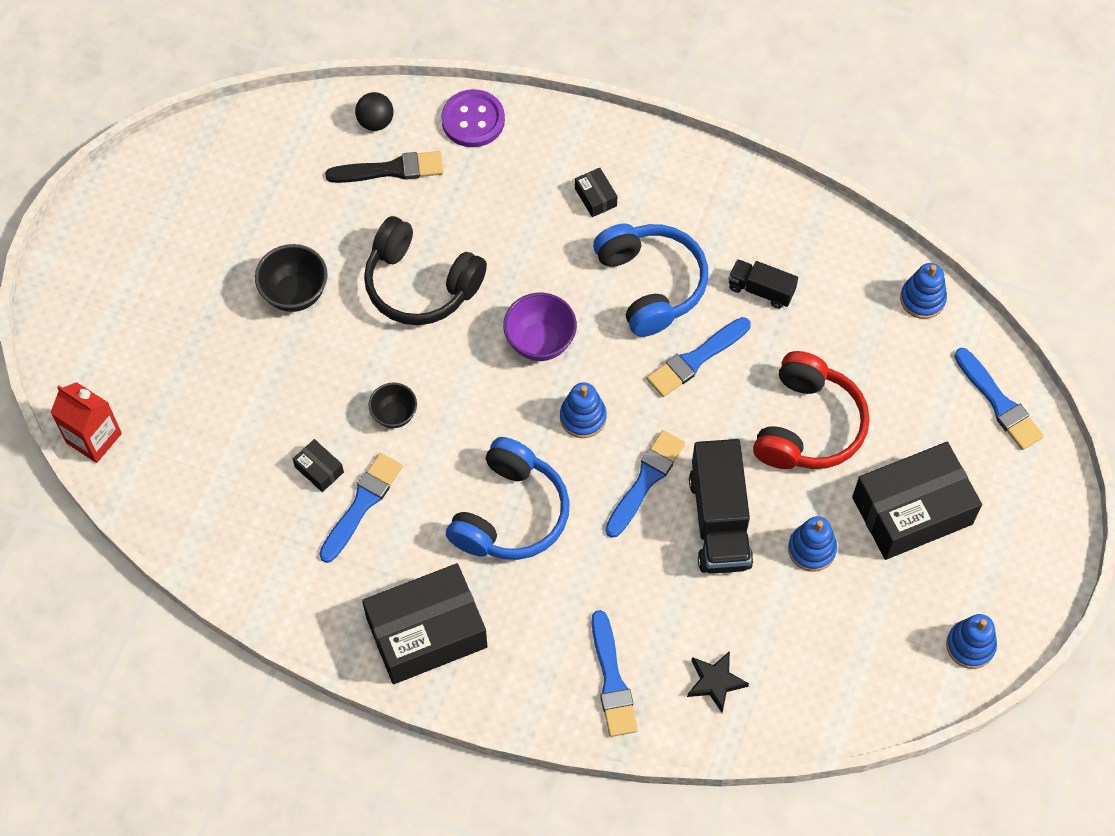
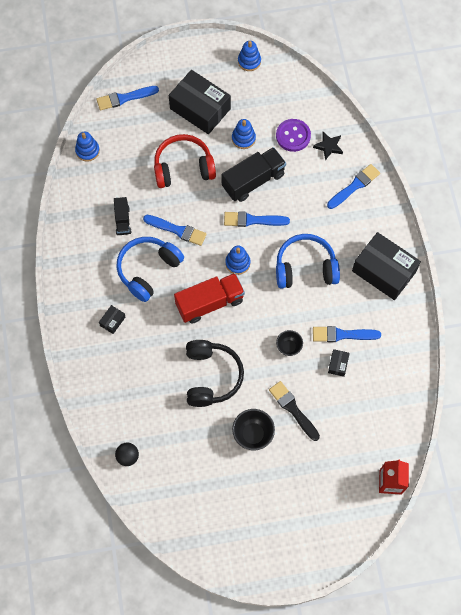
camera: 120 degrees left, 5 degrees up
(391, 170) = (153, 431): black brush -> black brush (293, 409)
(473, 120) = (99, 407): purple button -> purple button (293, 136)
(540, 342) = (210, 303): purple bowl -> red truck
(999, 402) = (125, 98): blue brush -> blue brush turned 135 degrees counterclockwise

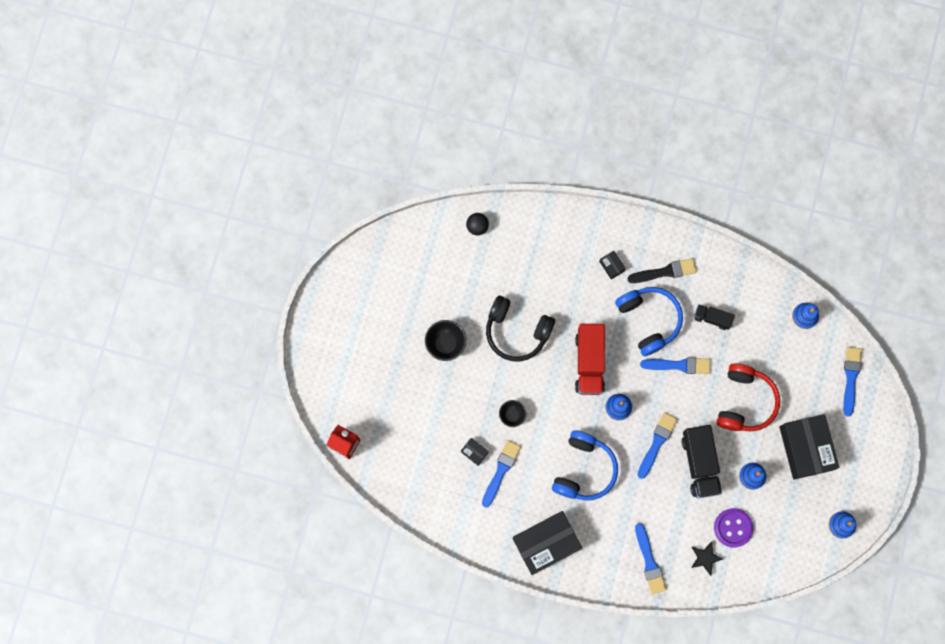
camera: 115 degrees right, 10 degrees up
(177, 230) = (679, 365): blue brush -> blue brush turned 135 degrees counterclockwise
(200, 109) = (805, 448): black box -> black box turned 75 degrees counterclockwise
(293, 409) = (451, 390): black brush -> black brush (665, 272)

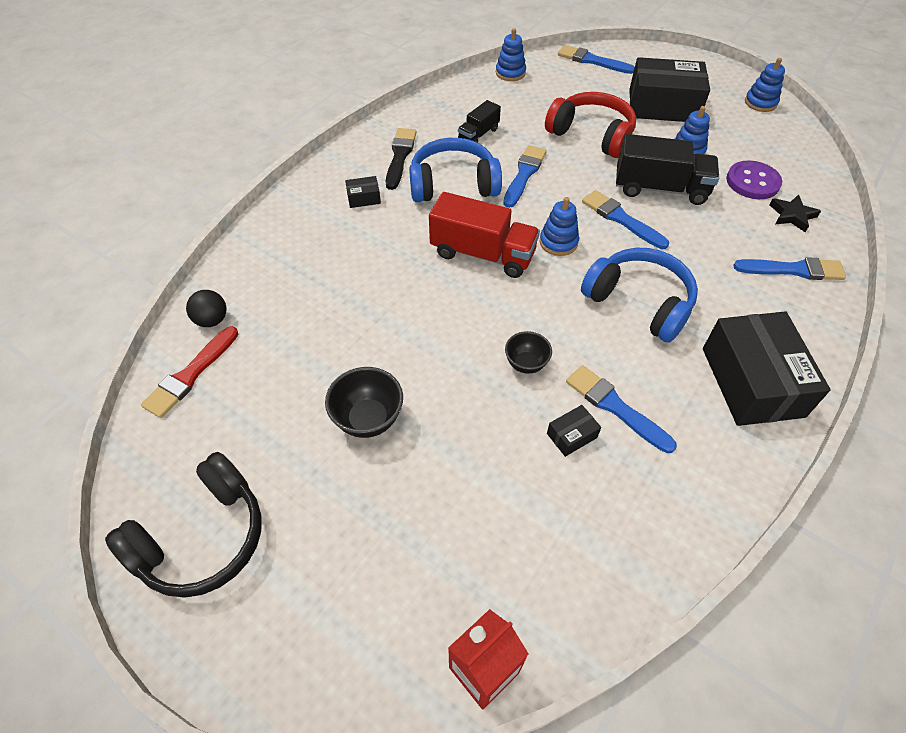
camera: 70 degrees left, 25 degrees down
(438, 237) = (191, 374): none -> red brush
(517, 331) = (397, 320): black headphones -> black headphones (202, 537)

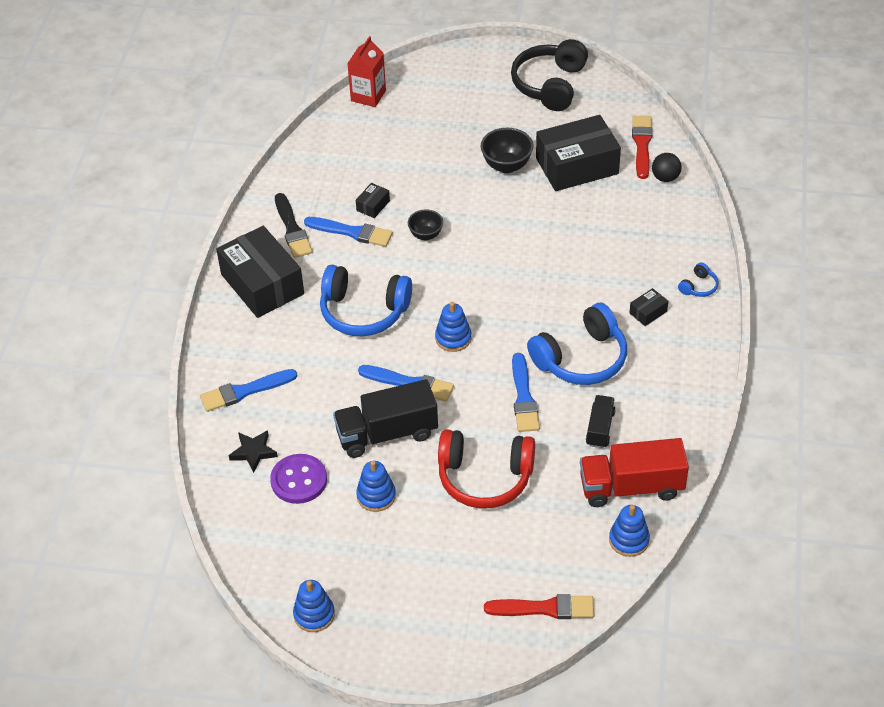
camera: 155 degrees right, 5 degrees down
(299, 202) = (698, 286): none -> blue headphones
(400, 156) = (654, 369): black brush -> black brush (292, 229)
(482, 254) = (509, 302): red truck -> red truck (631, 487)
(592, 61) = (544, 608): blue brush -> red brush
(663, 106) = (426, 558): black box -> black box (577, 166)

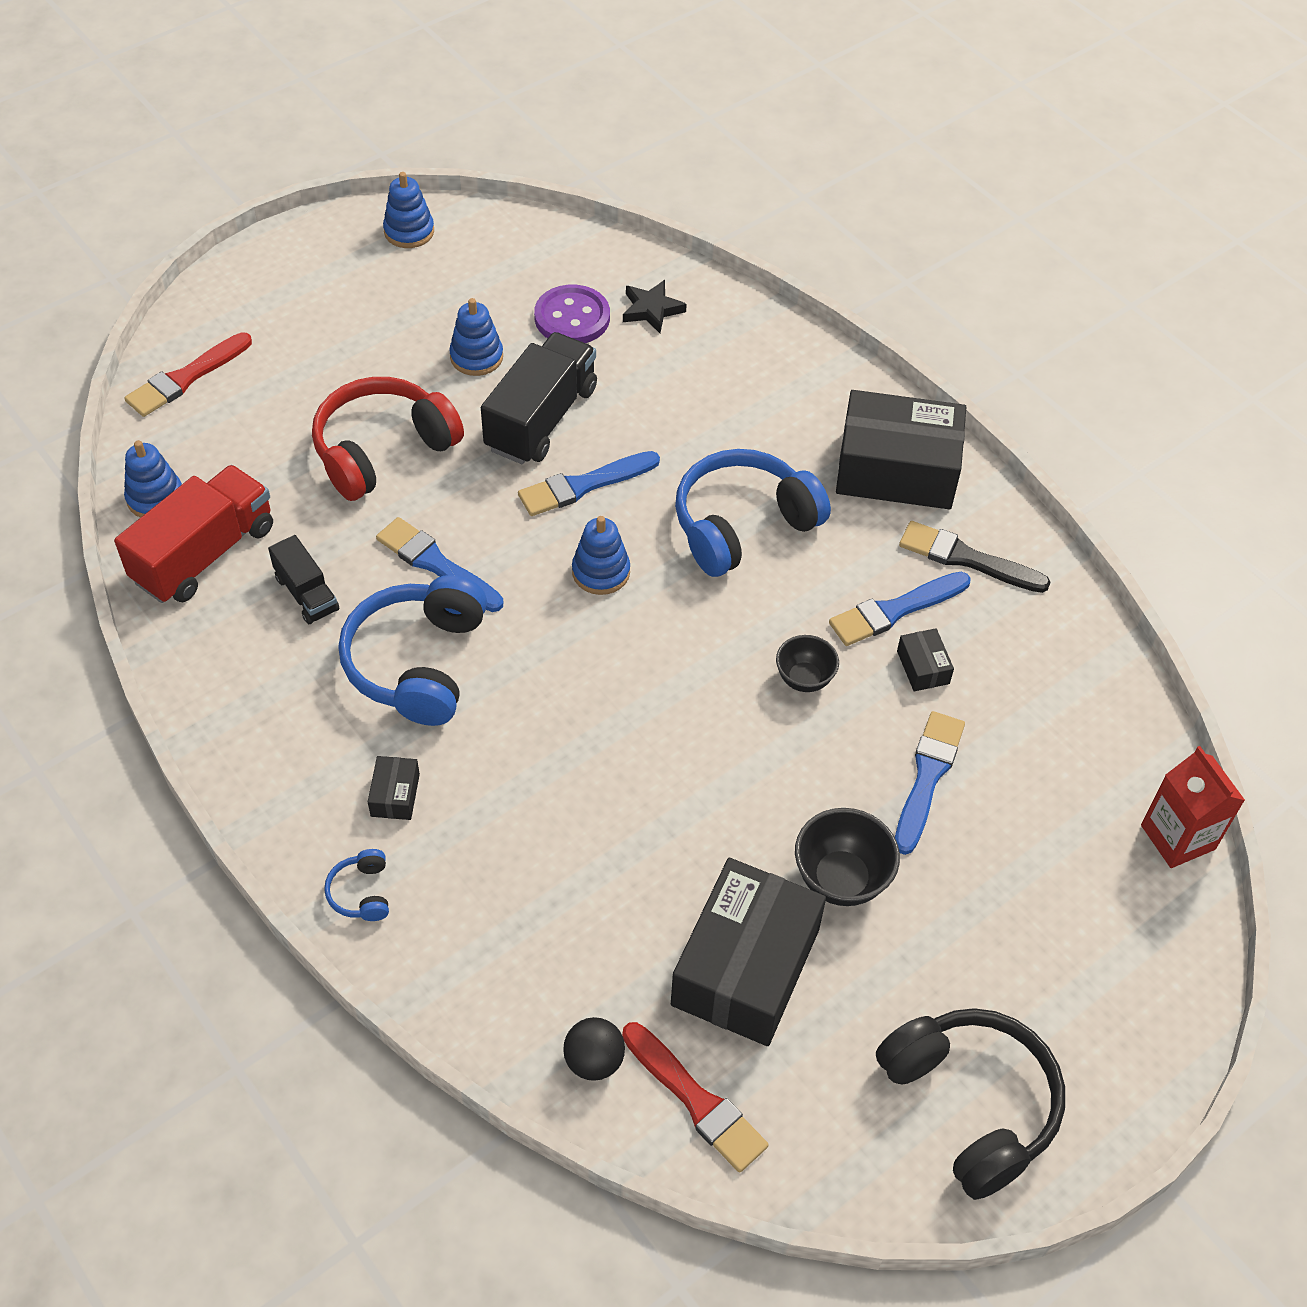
camera: 130 degrees right, 5 degrees up
(244, 391) = (744, 354): blue brush -> blue brush (927, 777)

